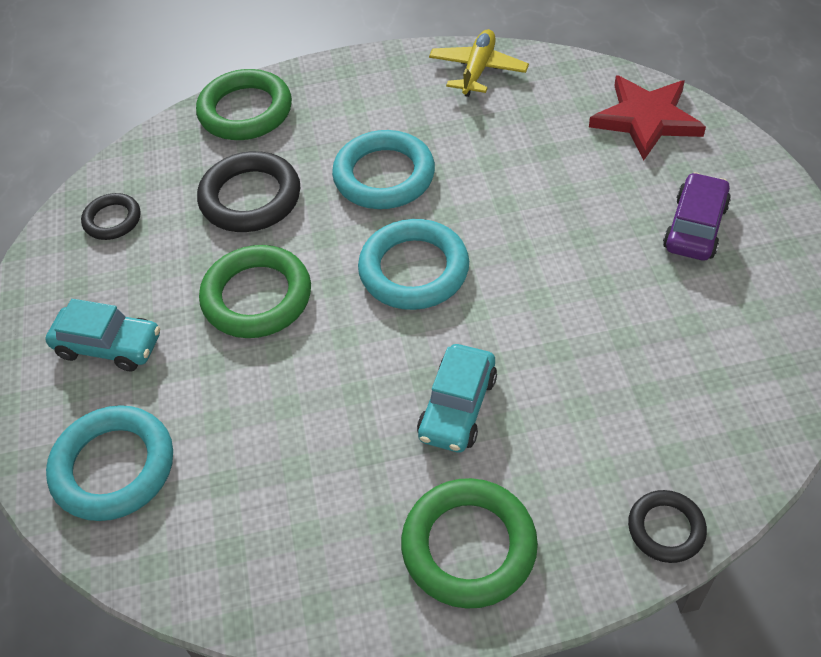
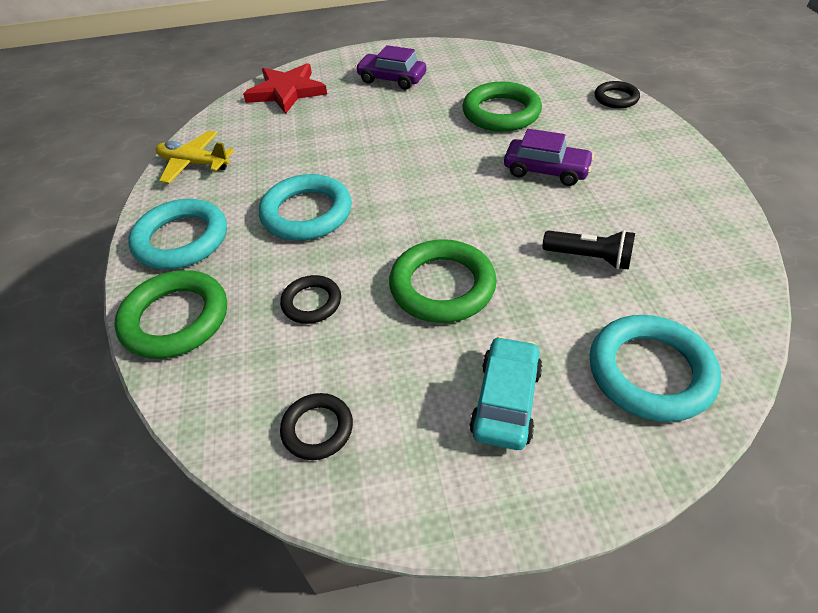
camera: 90 degrees left, 5 degrees down
(250, 198) = (311, 302): black ring -> black ring, size x0.57
(281, 436) = (589, 258): none -> black flashlight
(414, 270) = (417, 193): turquoise ring -> turquoise ring (181, 239)
(457, 407) = (546, 170): turquoise car -> purple car
(469, 546) = (653, 165): green ring -> green ring (501, 113)

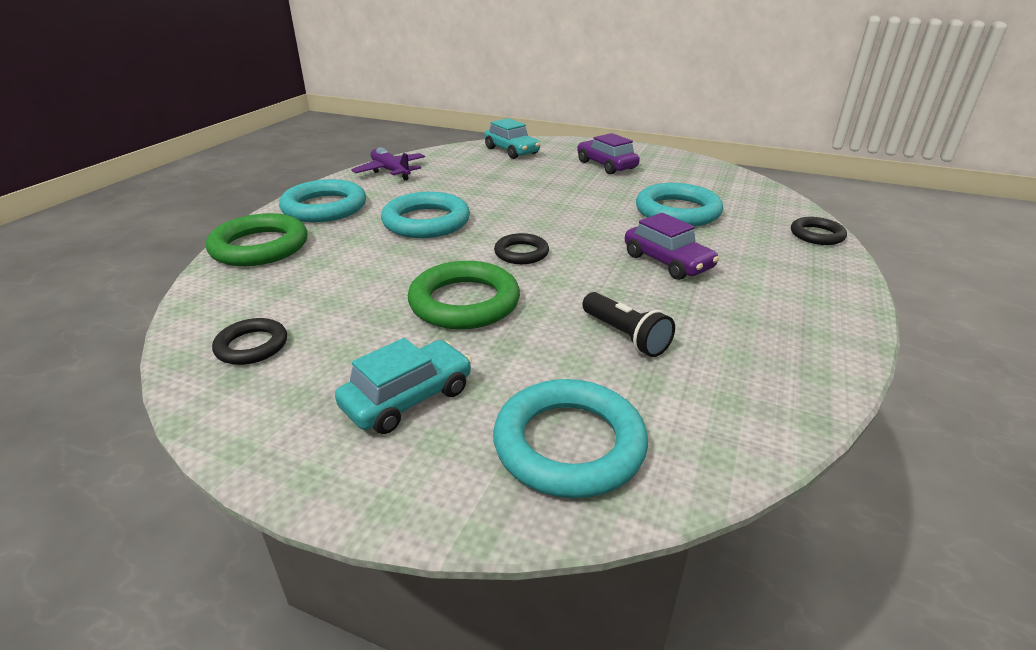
camera: 30 degrees right, 15 degrees down
(194, 164) = (390, 171): yellow plane -> purple plane
(287, 91) = (511, 151): red star -> turquoise car
(311, 302) = (355, 273): black ring -> black ring (521, 253)
(501, 113) = (677, 211): green ring -> turquoise ring

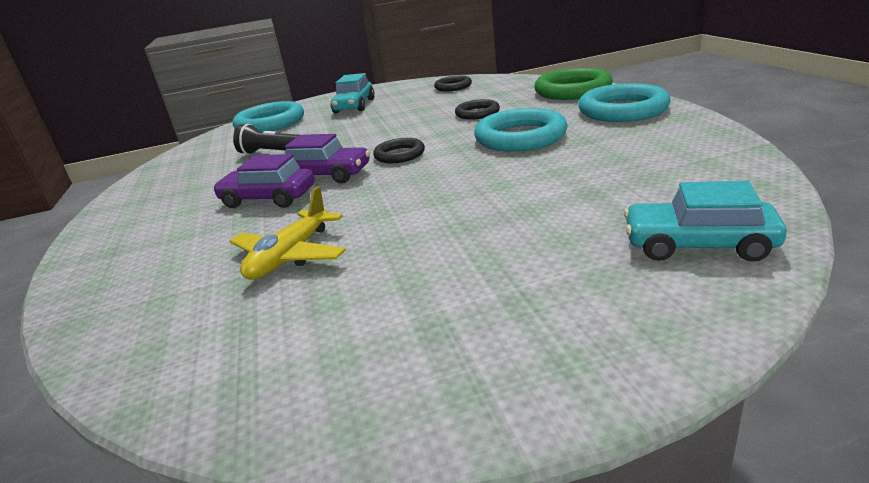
camera: 145 degrees right, 5 degrees down
(390, 171) = (702, 146): purple plane -> none
(464, 302) = (388, 127): green ring -> none
(606, 165) = (492, 297): purple car -> purple car (326, 175)
(677, 211) = (290, 256): turquoise ring -> yellow plane
(817, 235) = (86, 304): black ring -> black ring (477, 113)

